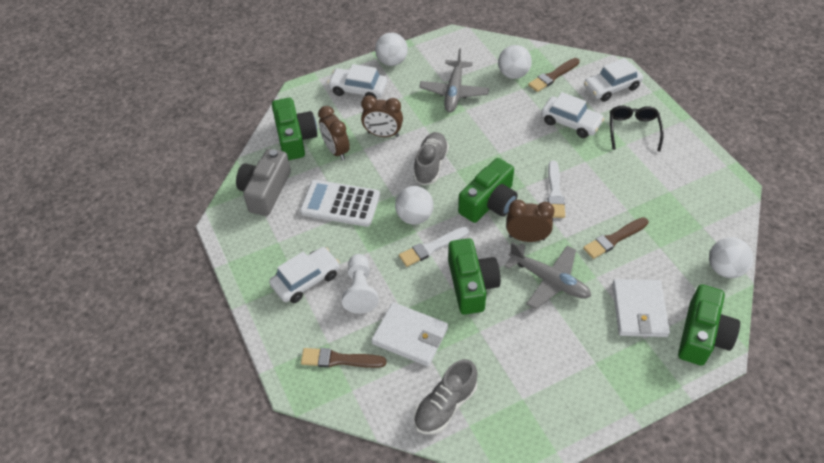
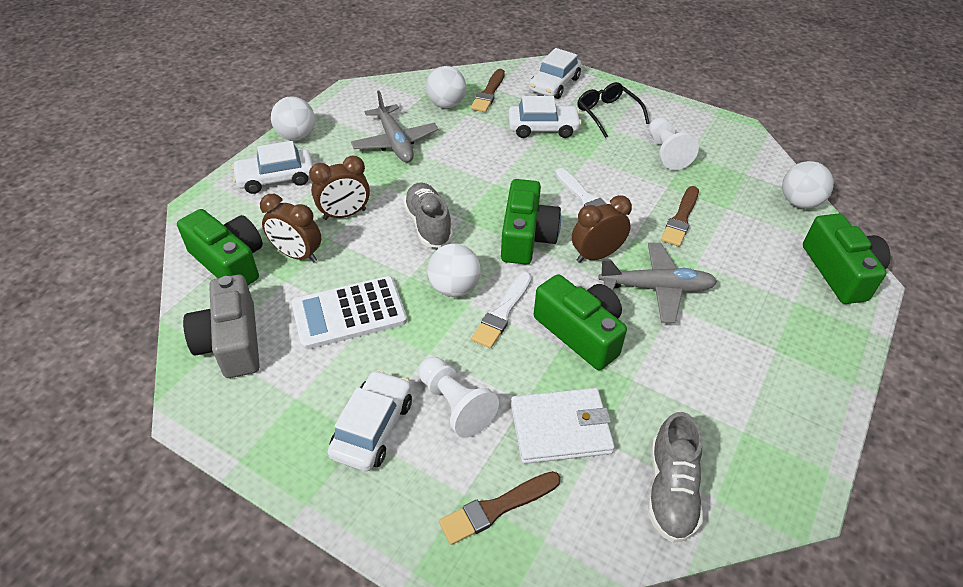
camera: 35 degrees left, 5 degrees down
(639, 310) = (765, 276): white wallet -> none
(652, 182) = (666, 152): none -> white pawn

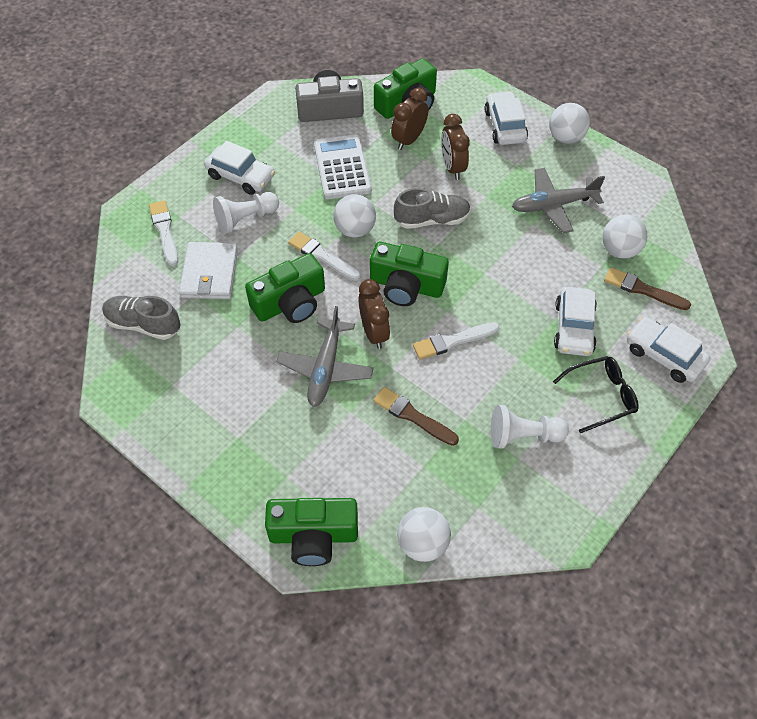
camera: 100 degrees right, 10 degrees up
(497, 508) = (164, 231): brown brush -> white brush

